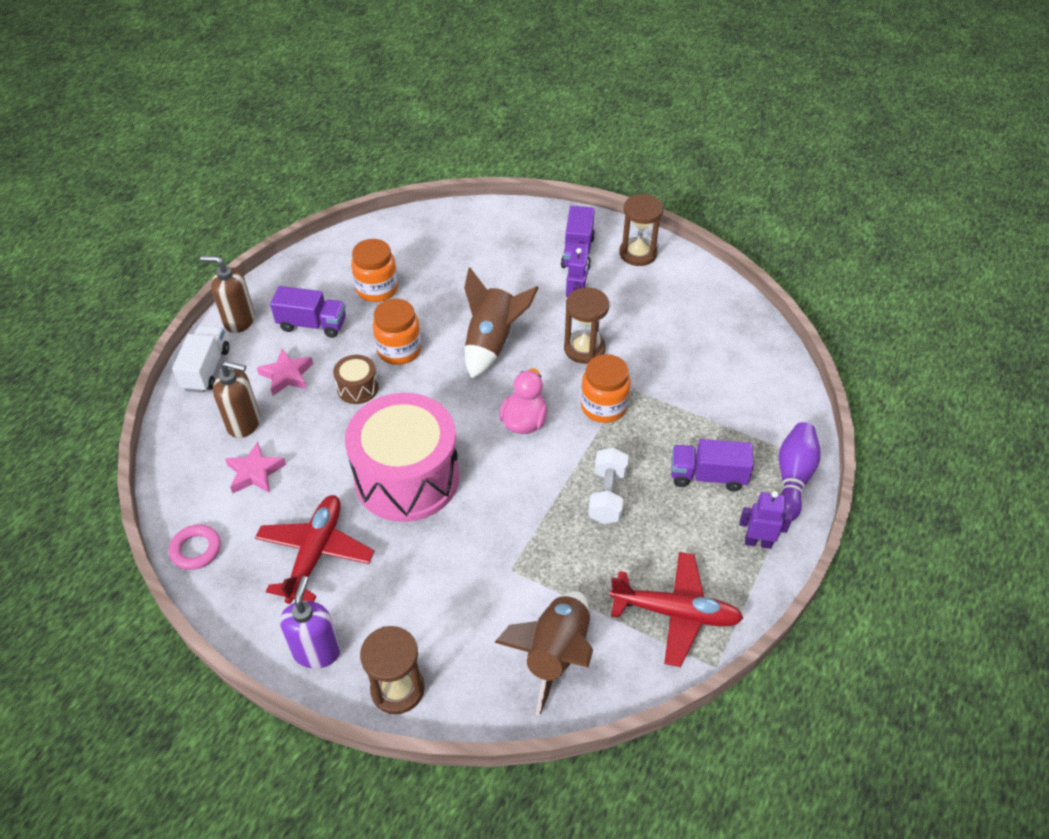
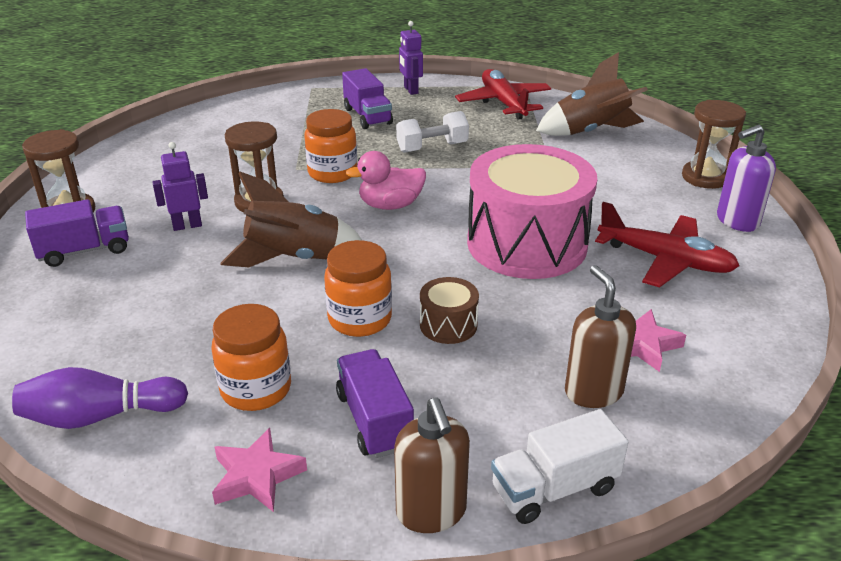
camera: 120 degrees left, 15 degrees down
(196, 549) = (768, 335): pink ring -> none
(287, 375) = (485, 395): pink star -> pink star (257, 476)
(315, 553) = (665, 260): red plane -> red plane turned 135 degrees counterclockwise
(793, 478) = (337, 89): purple bowling pin -> purple bowling pin (100, 416)

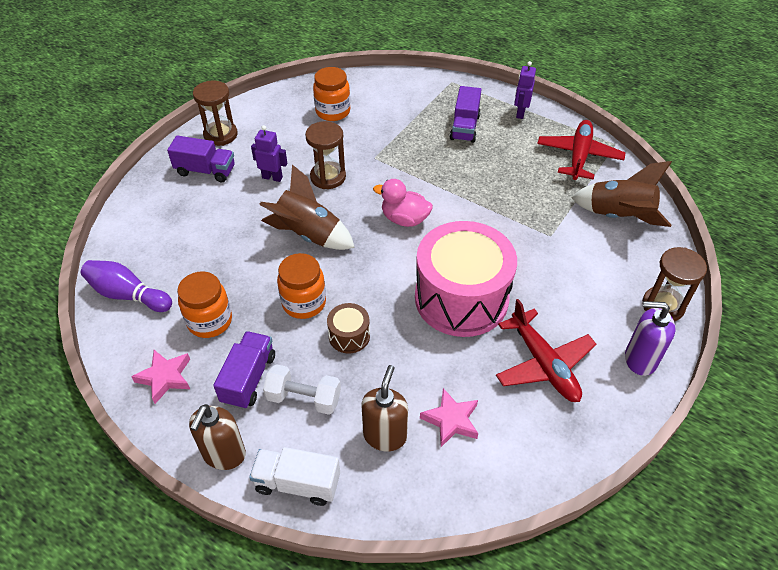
camera: 35 degrees right, 15 degrees up
(332, 173) = (394, 172): orange jar -> orange jar (333, 112)
(432, 147) = (482, 178): white dumbbell -> white dumbbell (304, 398)

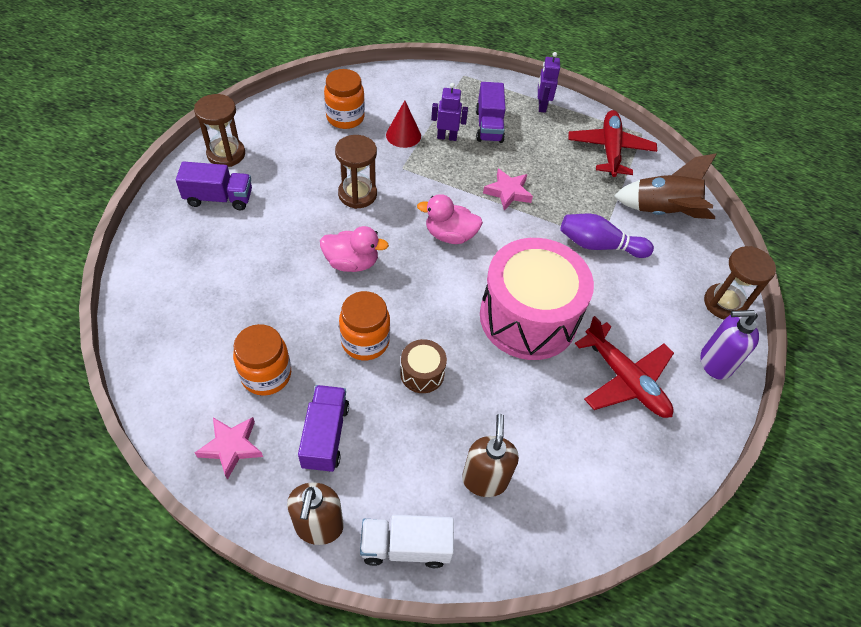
camera: 15 degrees left, 5 degrees up
(128, 295) = (165, 355): purple bowling pin -> purple bowling pin (599, 245)
(272, 177) = (296, 199): purple robot -> purple robot (447, 137)
(304, 398) = (390, 450): white dumbbell -> none
(308, 234) = (352, 262): brown rocket -> pink duck
(382, 130) = (403, 135): none -> red cone
(451, 420) = (548, 453): pink star -> pink star (508, 192)

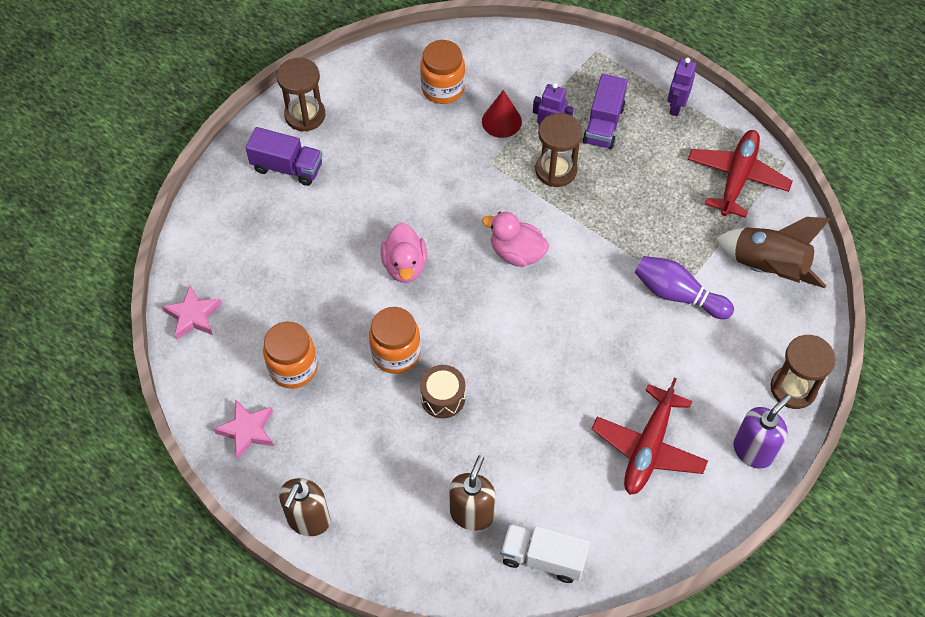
camera: 20 degrees right, 5 degrees up
(325, 436) = (334, 439): purple truck -> none
(352, 262) = (405, 265): pink duck -> pink duck turned 60 degrees clockwise
(357, 194) = (431, 187): brown hourglass -> brown hourglass (556, 170)
(406, 546) = (381, 556): white truck -> white truck (543, 558)
(508, 192) = (597, 212): pink star -> pink star (193, 316)
(528, 317) = (570, 361): pink drum -> none
(625, 380) = (648, 448): red plane -> red plane turned 45 degrees clockwise
(715, 363) = (753, 450): purple soap dispenser -> purple soap dispenser turned 120 degrees clockwise

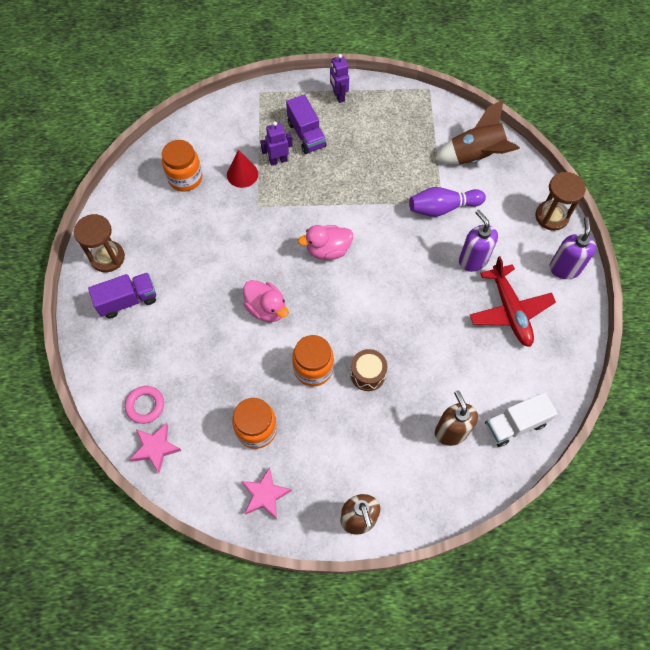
camera: 40 degrees left, 5 degrees up
(218, 272) = (145, 405): none -> pink ring
(556, 170) = (304, 182): brown hourglass -> none
(658, 369) = (473, 260): none -> purple soap dispenser
(737, 178) = (411, 115): red plane -> none

